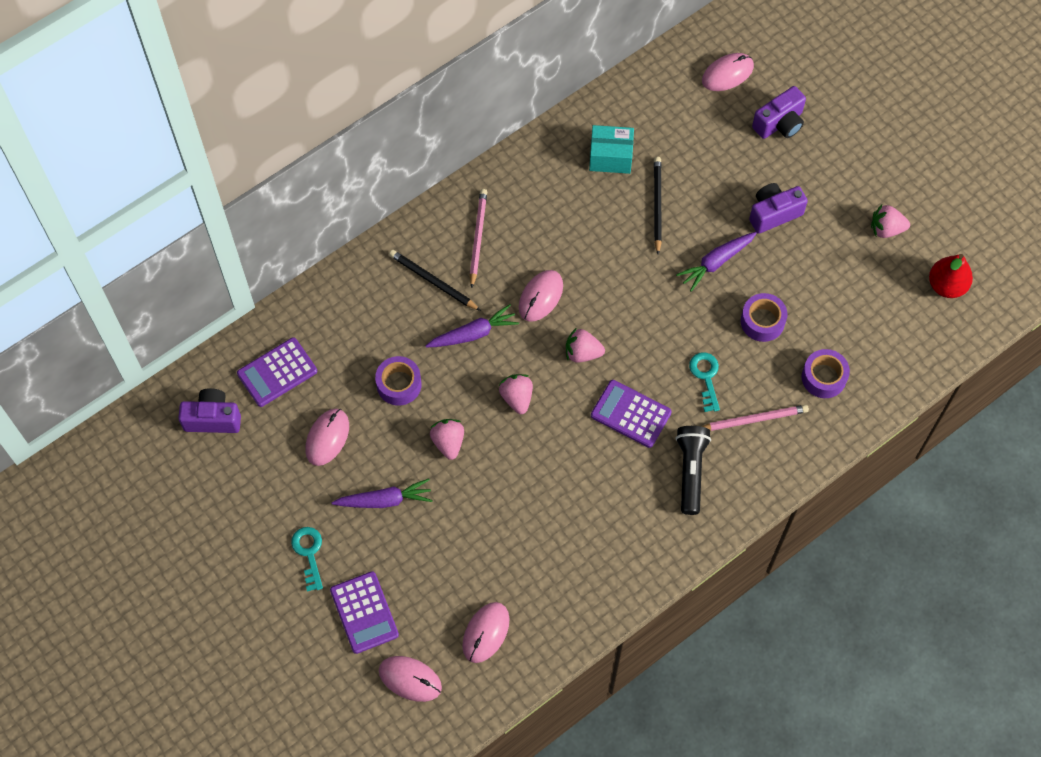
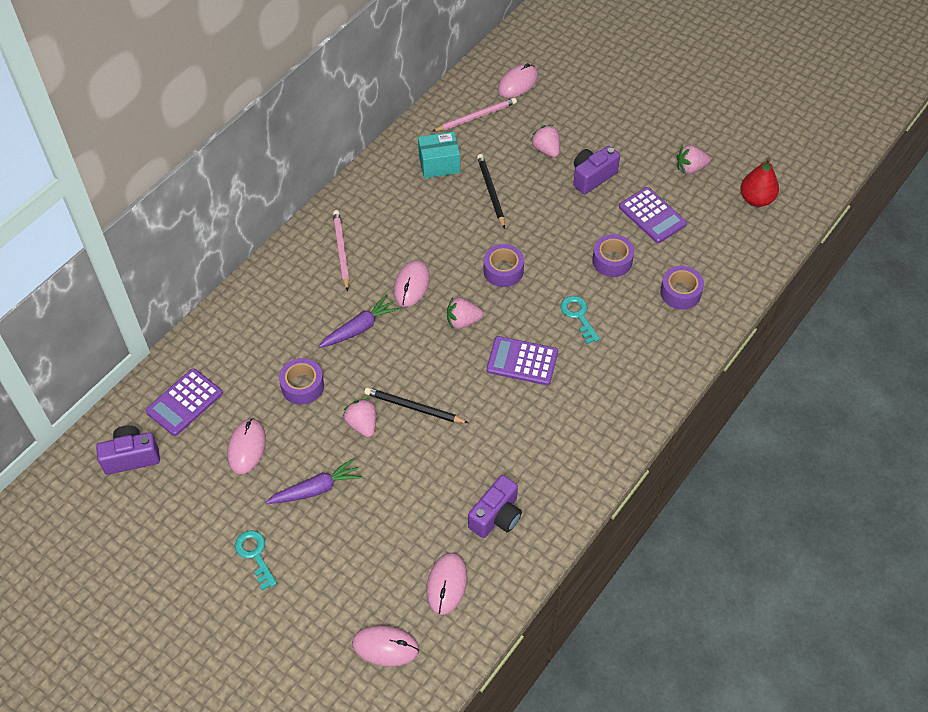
camera: 15 degrees left, 10 degrees down
(364, 612) = (323, 596): purple calculator -> purple calculator (652, 215)
(433, 281) = (310, 294): black pencil -> black pencil (414, 408)
(517, 398) = (415, 372): pink strawberry -> pink strawberry (546, 150)
(642, 304) = (503, 270): none -> purple tape
(690, 471) = (591, 396): black flashlight -> none
(716, 262) = (556, 224): purple carrot -> none
(754, 419) = (632, 340): pink pencil -> pink pencil (476, 117)
(779, 123) = (573, 110): purple camera -> purple camera (496, 516)

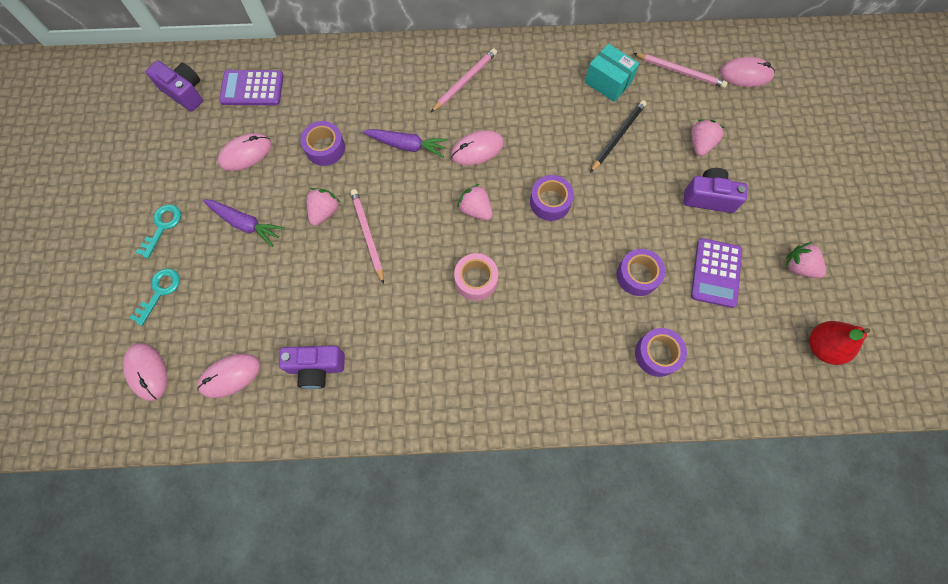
camera: 50 degrees right, 15 degrees up
(414, 408) = (367, 235): black pencil -> pink pencil
(522, 361) = (476, 280): purple calculator -> pink tape
(578, 316) = (558, 290): turquoise key -> turquoise key (159, 292)

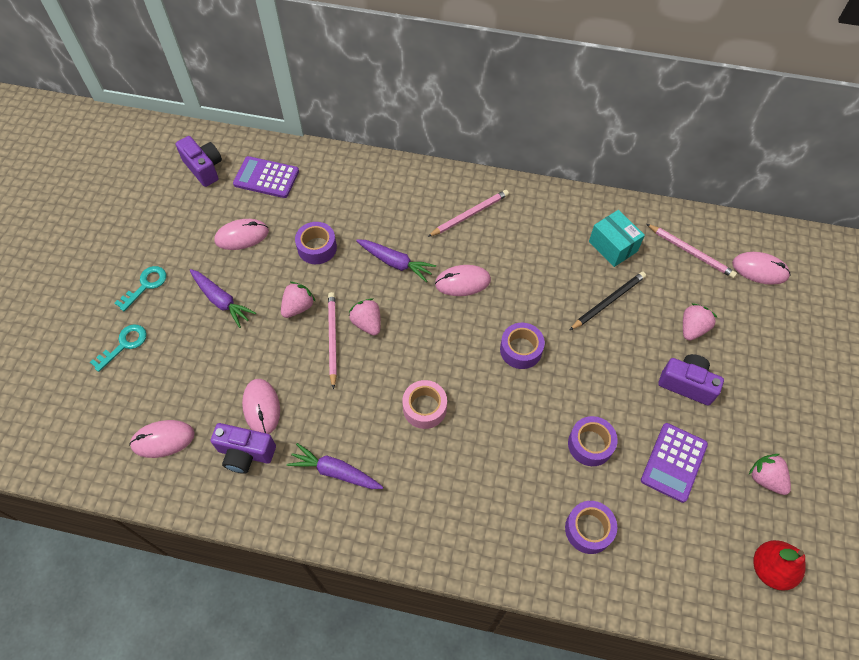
camera: 15 degrees right, 10 degrees down
(147, 372) = (89, 416): pink mouse -> pink mouse (261, 407)
(409, 362) = (335, 472): none -> purple carrot
(475, 210) = (444, 339): pink strawberry -> pink strawberry (367, 323)

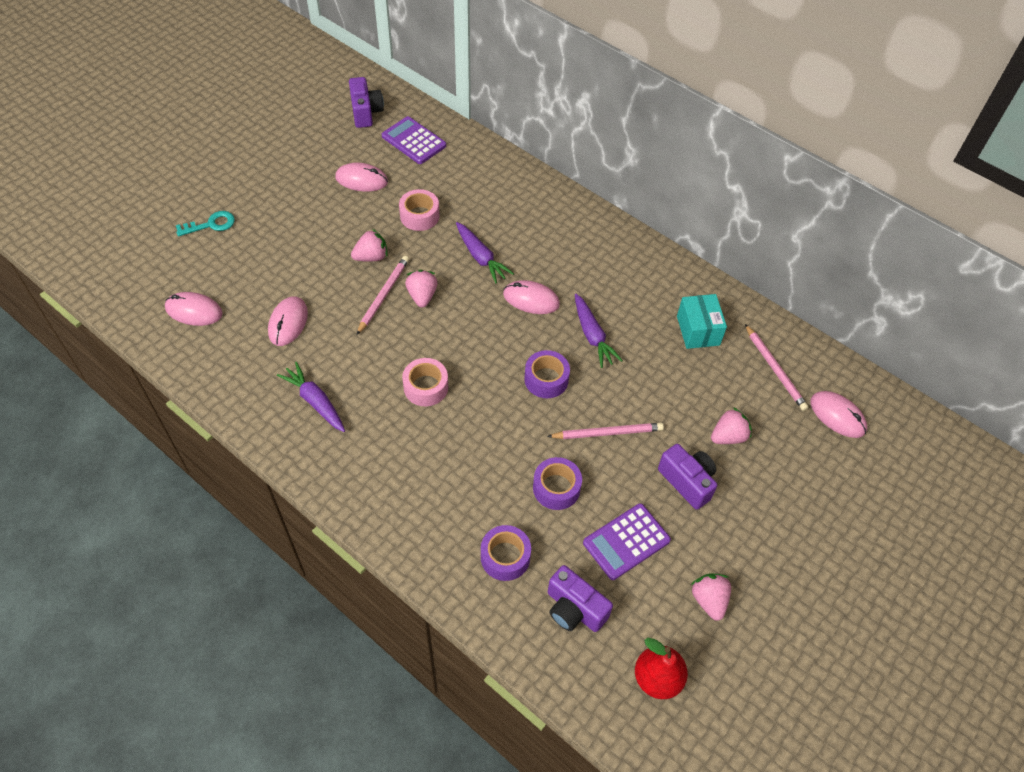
camera: 25 degrees right, 5 degrees down
(145, 285) = (257, 186): turquoise key -> none
(221, 301) = (310, 224): purple carrot -> purple carrot (592, 335)
(245, 453) = (251, 352): purple camera -> purple camera (574, 609)
(317, 248) = (419, 216): purple tape -> pink tape
(469, 214) = (577, 245): pink pencil -> pink pencil (607, 433)
(608, 301) = (659, 376): black pencil -> none

